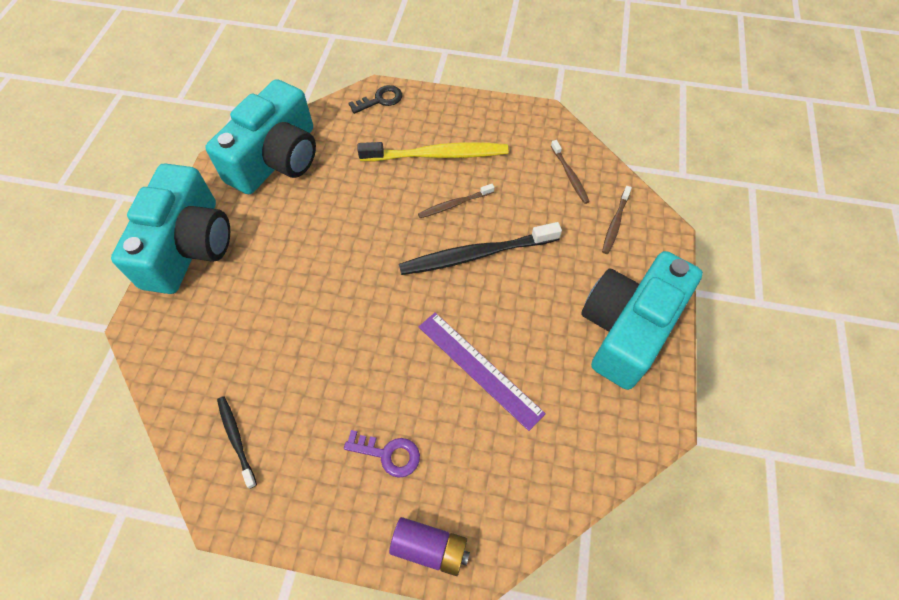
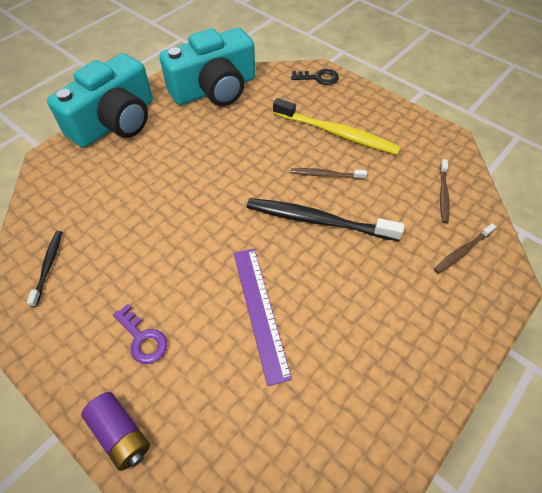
camera: 30 degrees right, 5 degrees down
(627, 328) = (417, 347): turquoise camera -> none

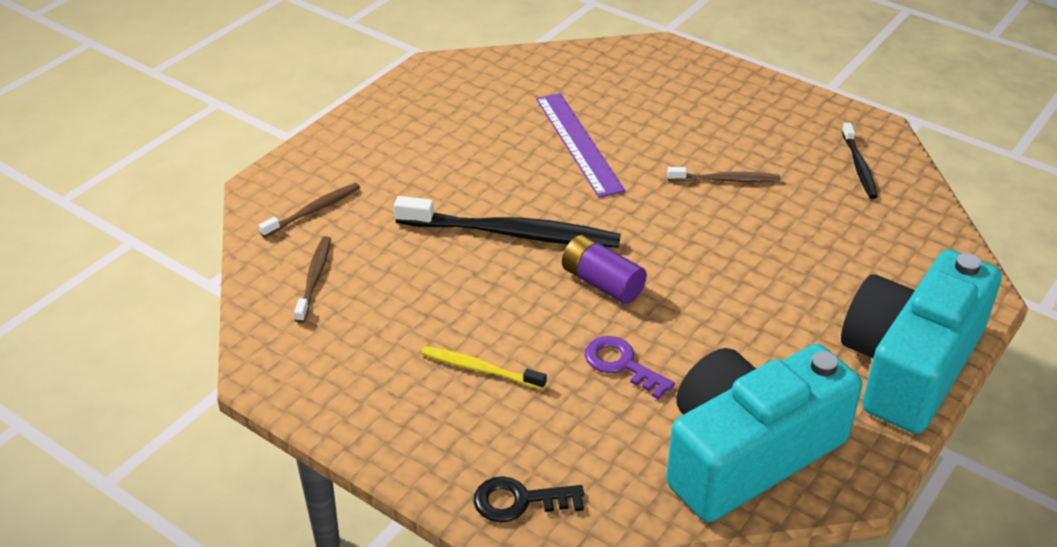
camera: 175 degrees right, 15 degrees down
(120, 434) = (692, 63): purple battery -> purple battery (602, 283)
(143, 338) = (704, 117): purple key -> purple key (622, 365)
(325, 175) = (501, 295): brown toothbrush -> brown toothbrush (726, 180)
(337, 133) = (479, 369): yellow toothbrush -> yellow toothbrush, size x0.52

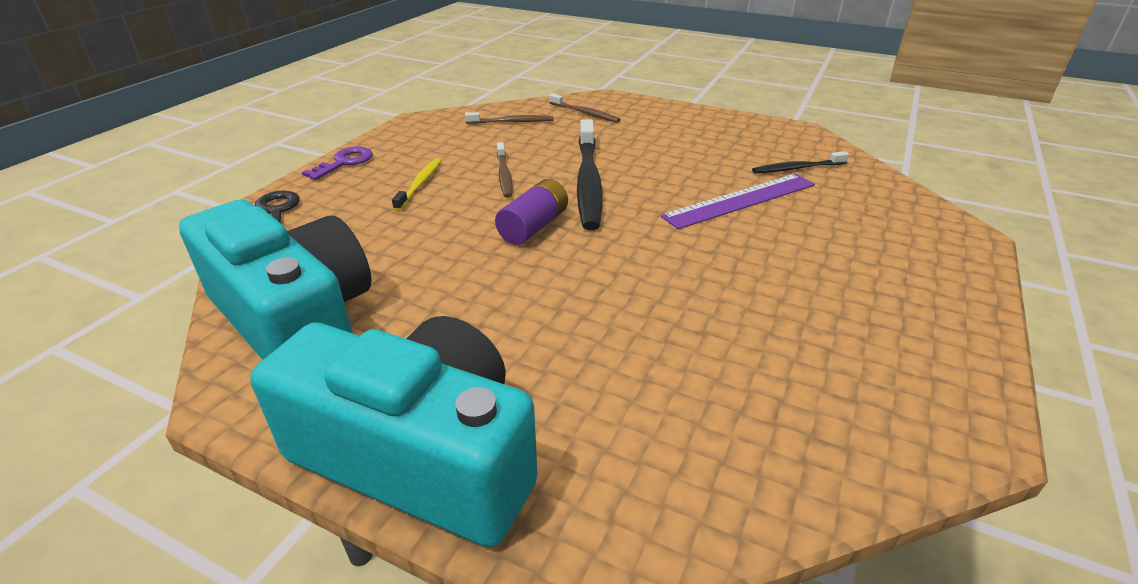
camera: 80 degrees right, 5 degrees down
(622, 365) = (423, 244): purple key -> purple key (344, 162)
(726, 180) = (738, 291): brown toothbrush -> brown toothbrush (504, 175)
(859, 167) = (849, 410): black toothbrush -> black toothbrush (796, 168)

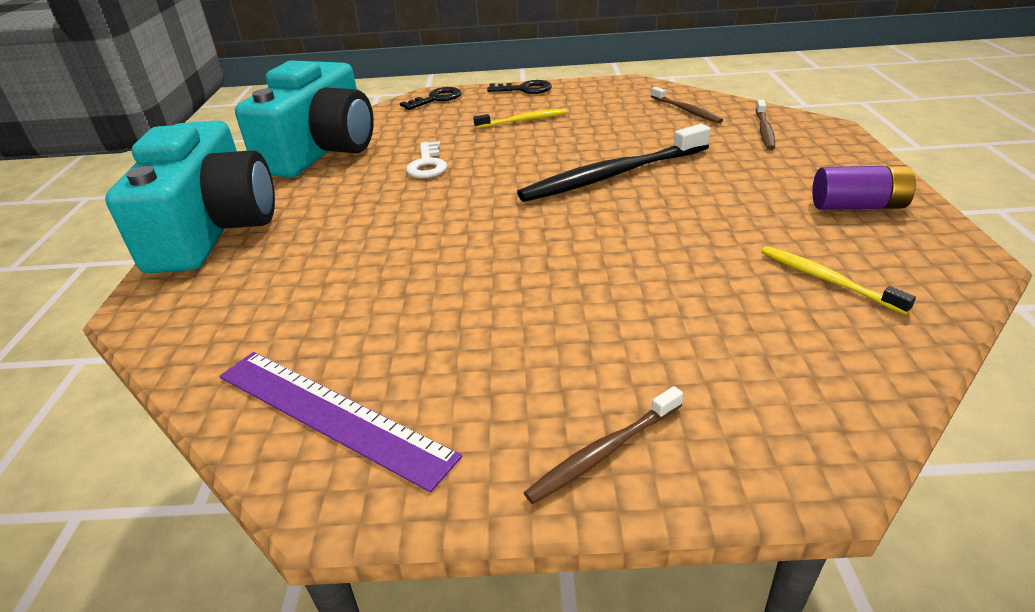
camera: 65 degrees right, 0 degrees up
(344, 162) = (525, 89): purple key -> black key
(447, 258) = (427, 164): none -> white key
(504, 175) = (577, 141): brown toothbrush -> brown toothbrush (603, 452)
(533, 227) = (504, 178): purple battery -> purple battery (857, 206)
(740, 200) = (679, 259): purple ruler -> purple ruler (331, 414)
(796, 168) = (826, 279): black toothbrush -> yellow toothbrush

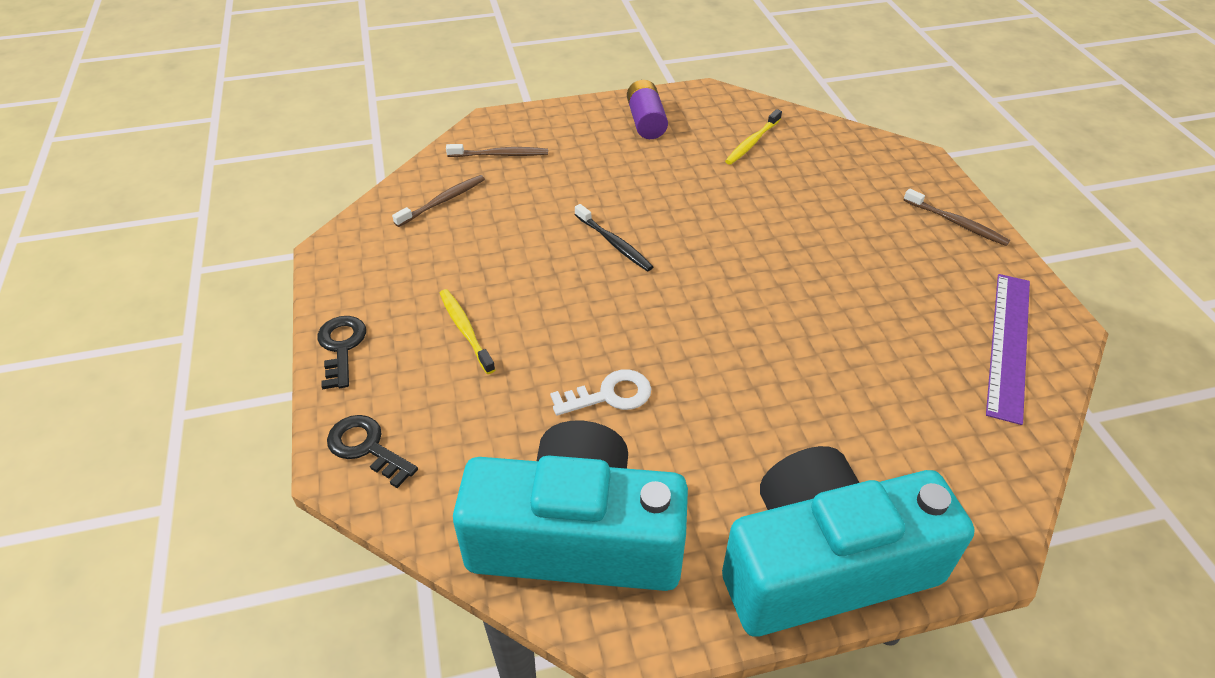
camera: 105 degrees left, 10 degrees up
(612, 175) = (614, 243): black toothbrush -> black toothbrush, size x0.52

